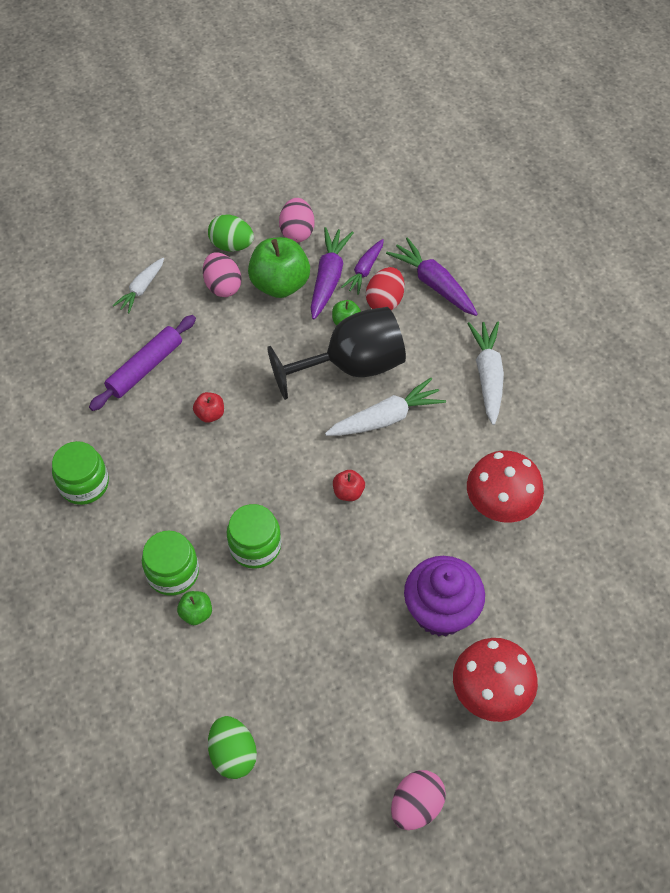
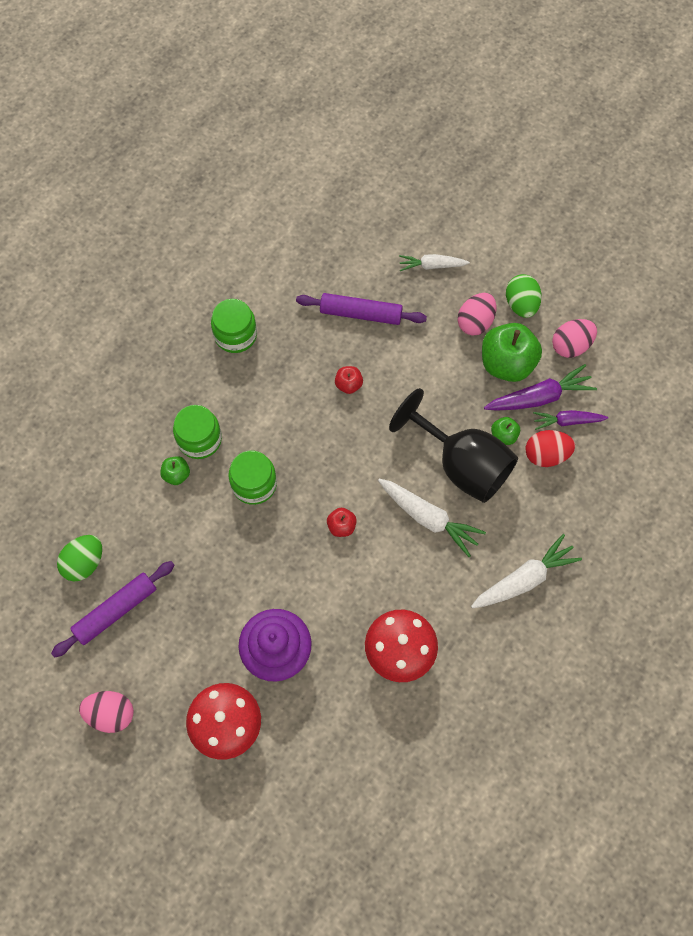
camera: 60 degrees right, 10 degrees up
(306, 746) = (116, 611): none -> purple rolling pin
(433, 284) = (592, 485): purple carrot -> none

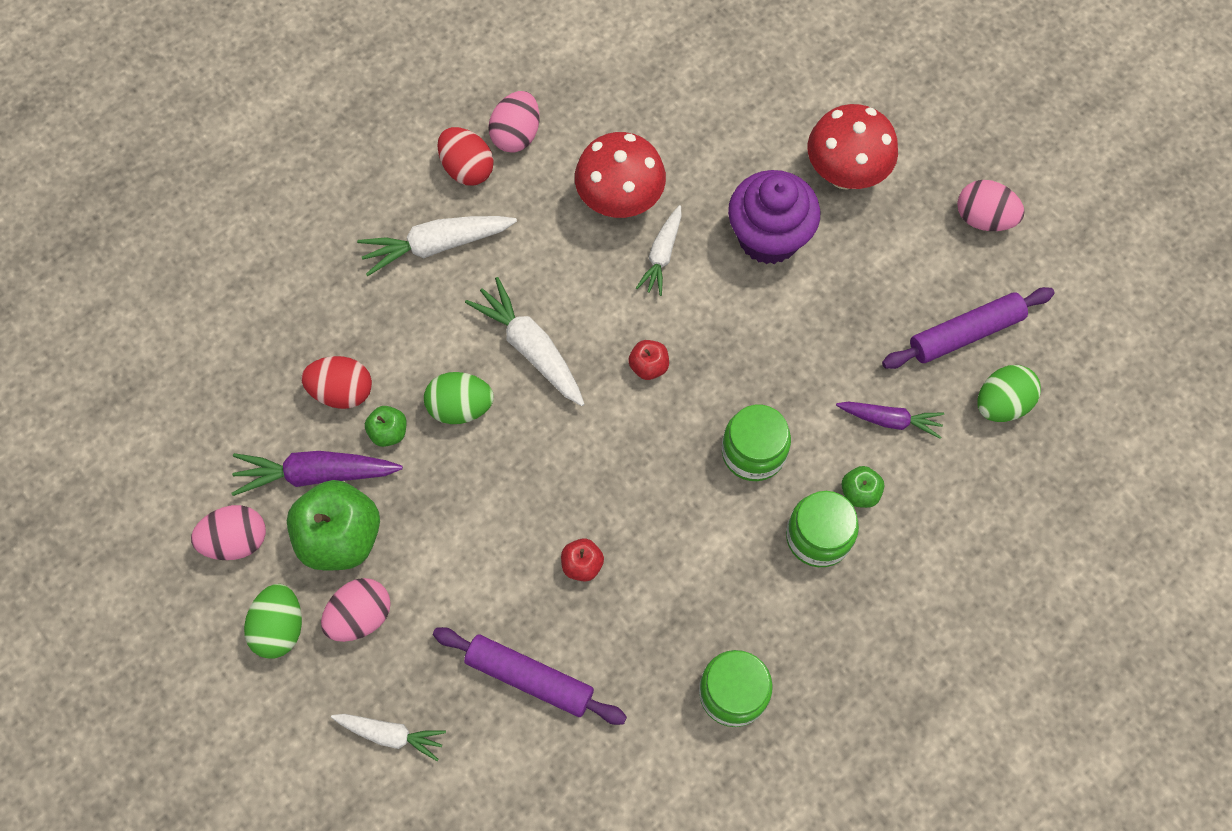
camera: 165 degrees left, 0 degrees up
(355, 615) = (662, 255): none -> white carrot
(462, 464) = (460, 407): black goblet -> green egg
(498, 690) = (516, 135): none -> pink egg
(526, 650) = (467, 169): none -> red egg
(567, 421) = (293, 430): purple carrot -> purple carrot (890, 420)

